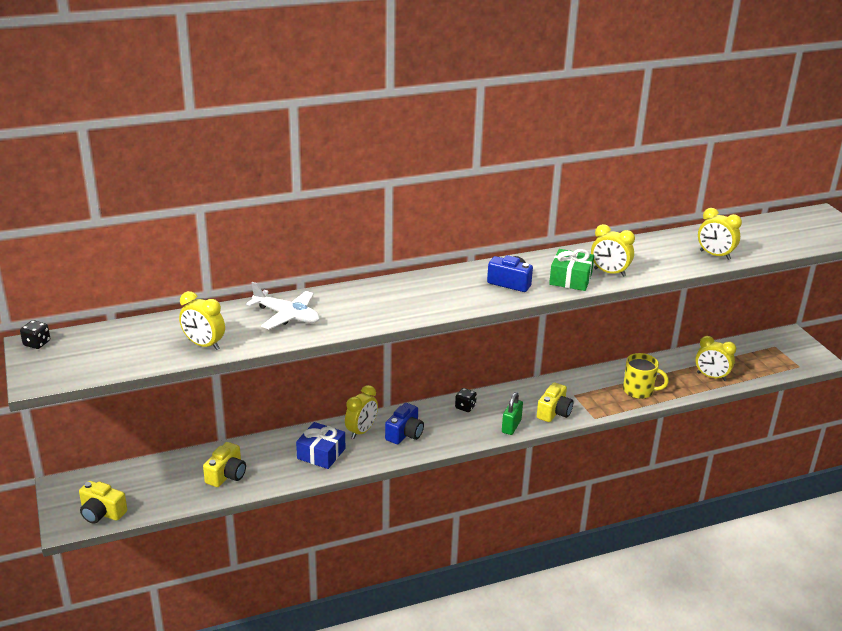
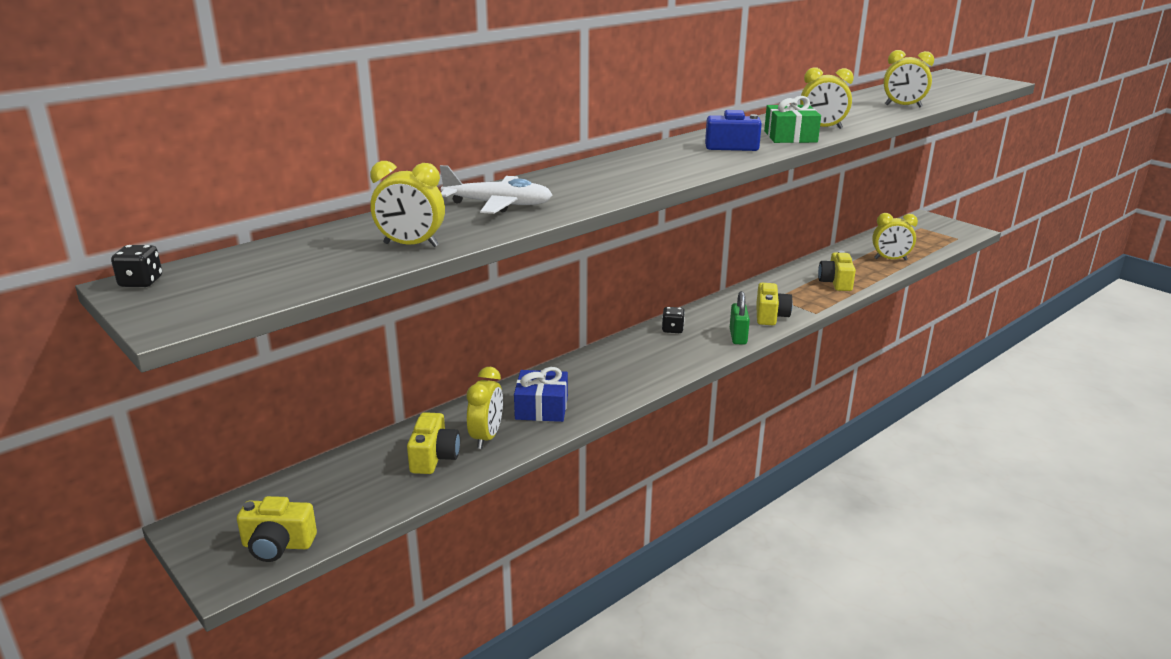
camera: 20 degrees left, 5 degrees down
(361, 431) = (573, 375): yellow clock -> yellow clock (486, 437)
(405, 434) = (626, 367): blue camera -> none
(639, 391) = (836, 282): yellow mug -> yellow camera

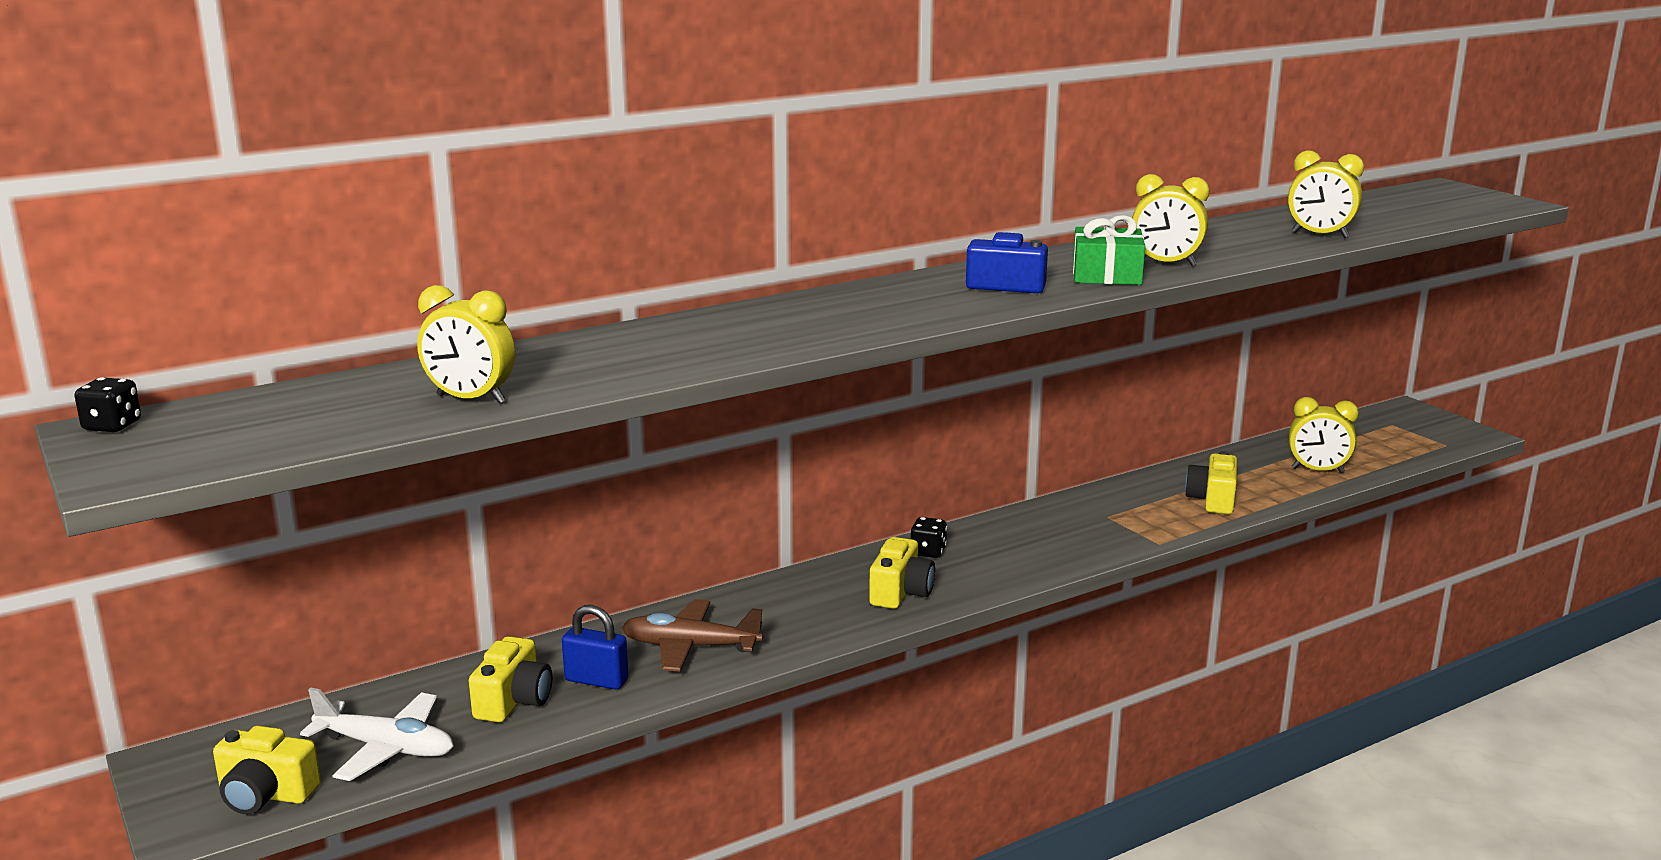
camera: 10 degrees right, 5 degrees down
(486, 437) = (596, 680): yellow clock -> blue padlock
(498, 205) = (620, 352): white plane -> white plane (386, 748)
(541, 408) = (690, 647): blue gift -> brown plane
(738, 337) = (1022, 569): green padlock -> none
(770, 316) = (1086, 542): yellow camera -> yellow camera (900, 592)

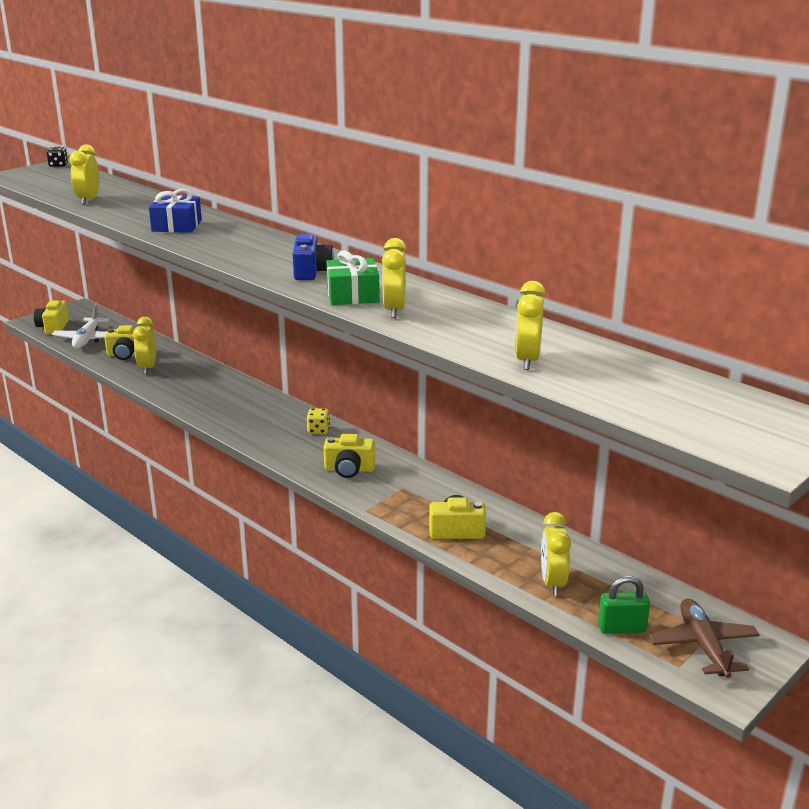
camera: 75 degrees right, 5 degrees up
(596, 680) = (147, 368): blue padlock -> yellow clock
(690, 647) = (184, 382): brown plane -> brown plane (703, 645)
(721, 342) = (177, 226): none -> blue gift
(900, 592) = (260, 428): yellow camera -> yellow camera (349, 469)
(928, 552) = (318, 430): black dice -> yellow dice
(1392, 455) = (621, 628): none -> green padlock

